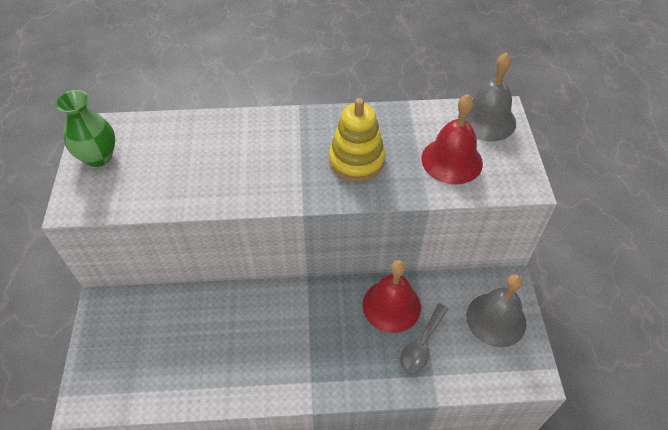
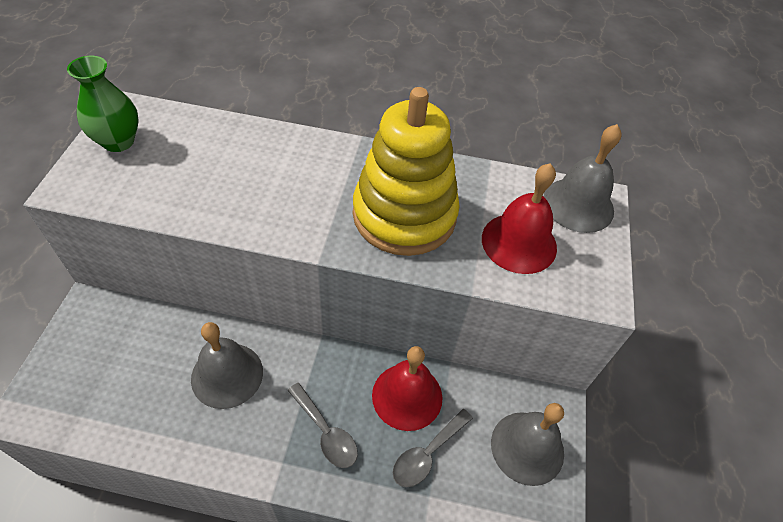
camera: 10 degrees right, 0 degrees up
(241, 328) = (227, 375): none -> grey bell
(337, 350) = (325, 432): none -> grey spoon
(356, 160) = (404, 215): yellow stacking toy -> yellow stacking toy, size x1.52

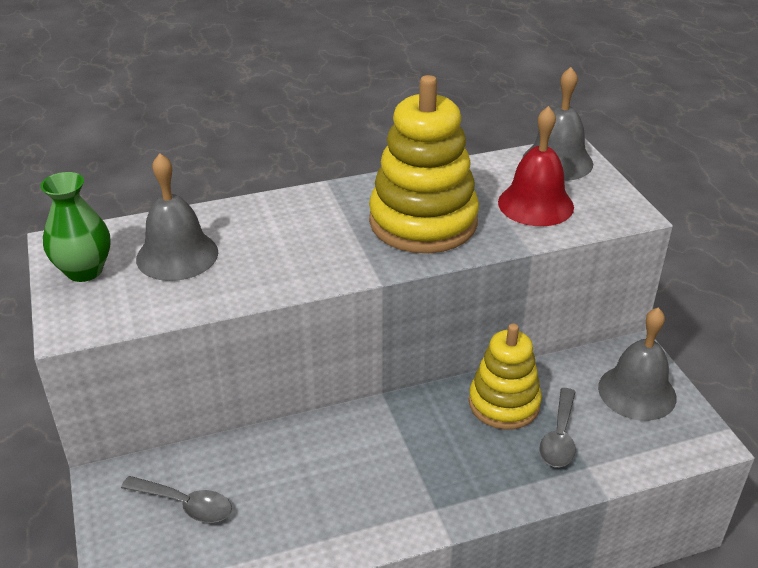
camera: 25 degrees left, 15 degrees down
(227, 375) = (318, 467): grey bell -> grey bell (177, 255)
(325, 432) = (455, 465): grey spoon -> grey spoon (185, 504)
(407, 396) = (504, 403): red bell -> yellow stacking toy

